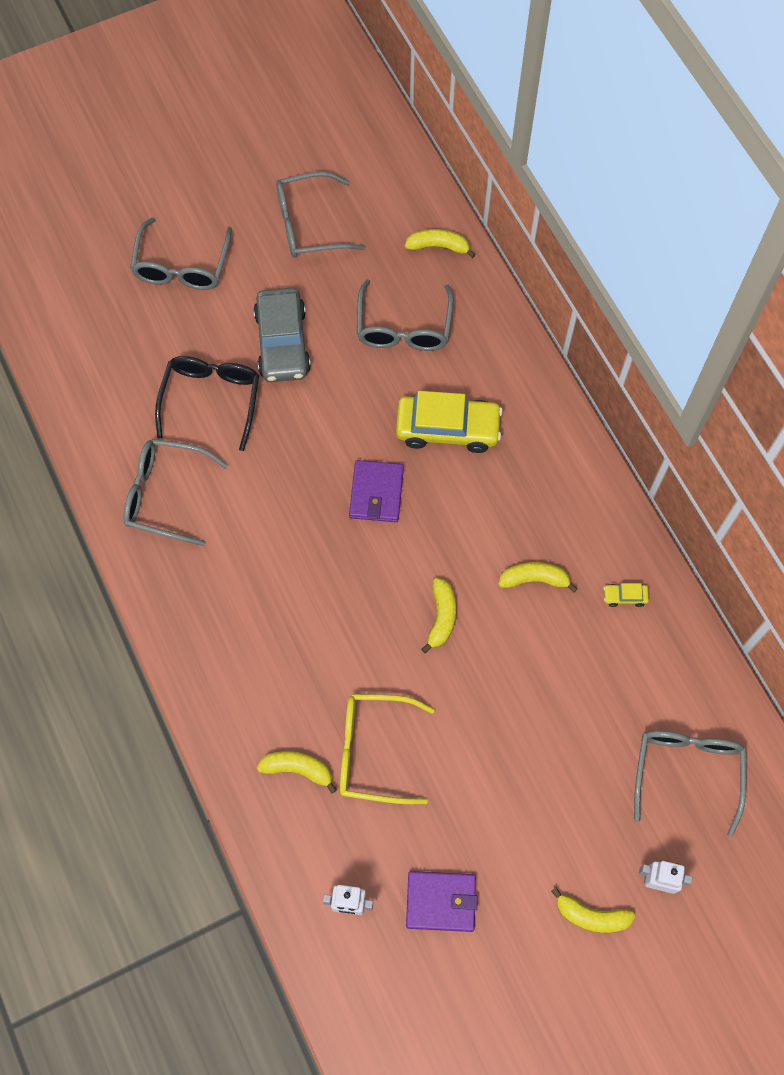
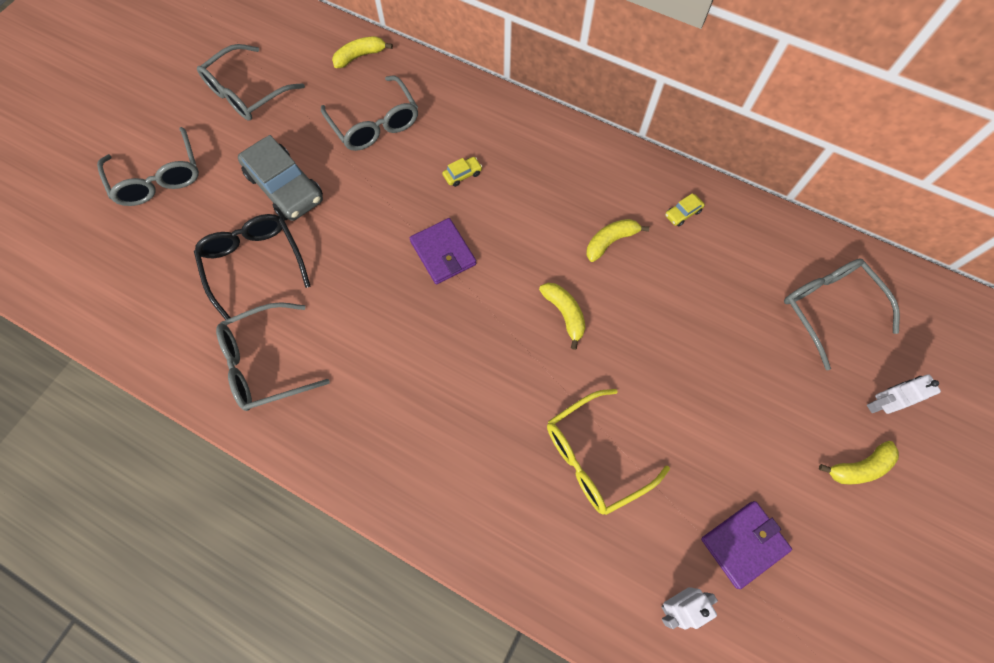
camera: 35 degrees left, 0 degrees up
(298, 769) = (545, 517): yellow banana -> none
(447, 428) = (462, 174): yellow car -> yellow car, size x0.41

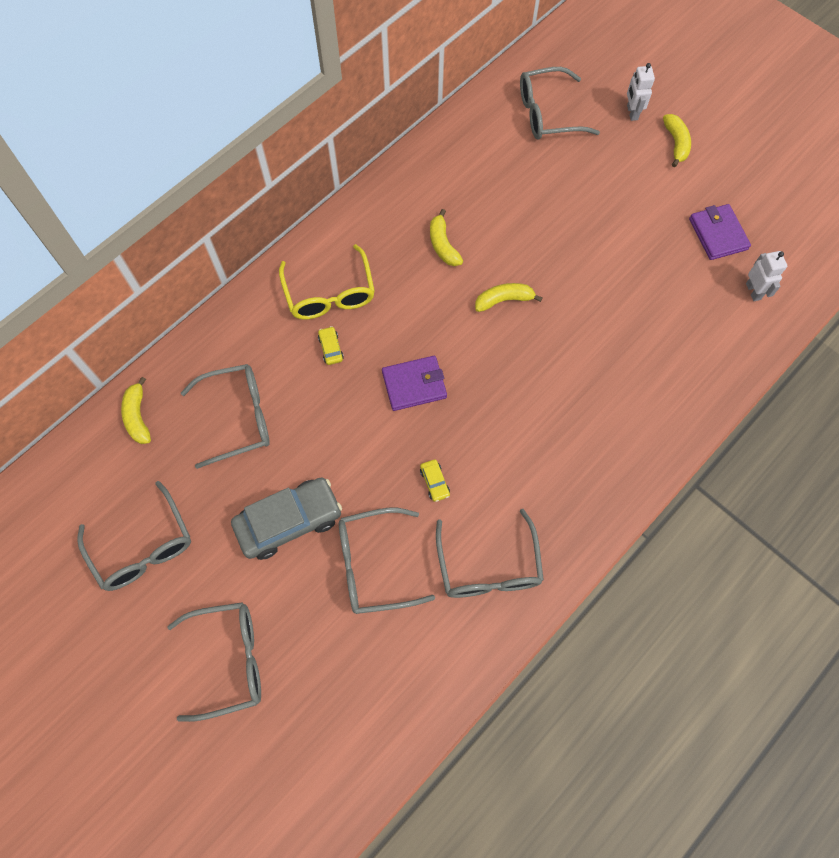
camera: 75 degrees left, 0 degrees up
(254, 263) = (373, 565): black glasses -> grey glasses
(594, 457) = (634, 313): yellow glasses -> yellow glasses (329, 294)
(682, 213) = (431, 182): yellow car -> yellow car (434, 482)

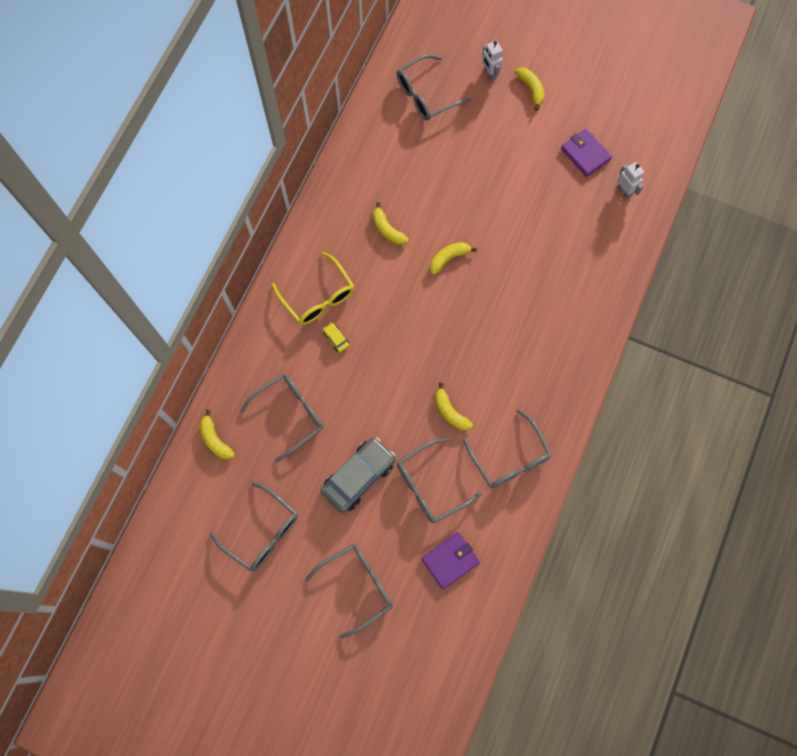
camera: 20 degrees left, 5 degrees up
(414, 385) = (408, 345): purple wallet -> purple wallet (450, 560)
(434, 482) = (450, 412): yellow car -> yellow banana

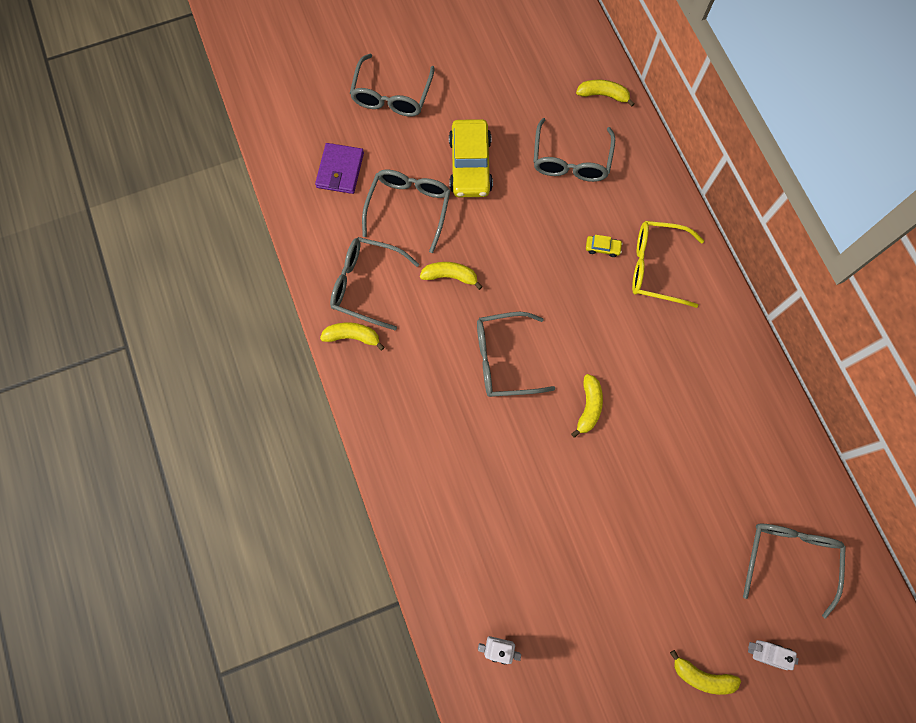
camera: 135 degrees right, 0 degrees up
(262, 532) = (497, 69): grey glasses -> grey glasses (503, 359)
(358, 476) = (470, 165): grey car -> yellow car
(387, 229) = (668, 381): yellow banana -> yellow banana (352, 337)
(585, 154) = (574, 652): purple wallet -> none

